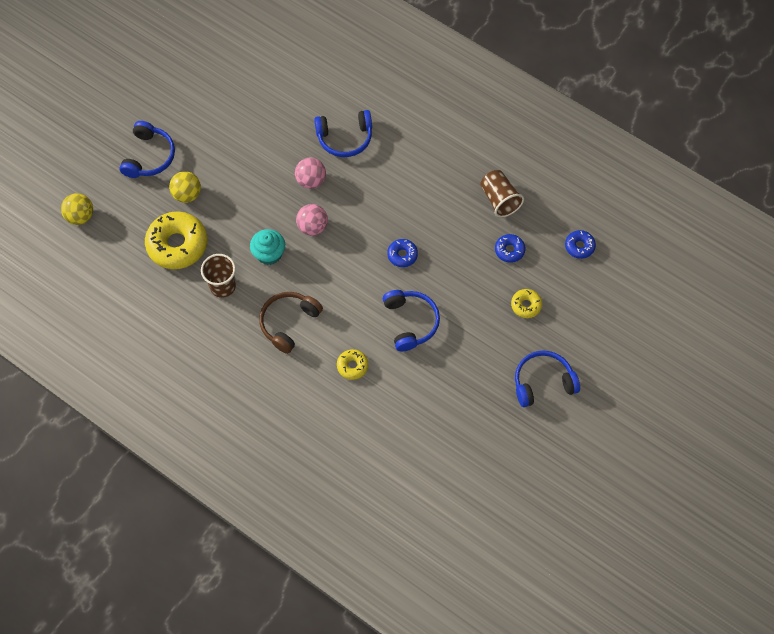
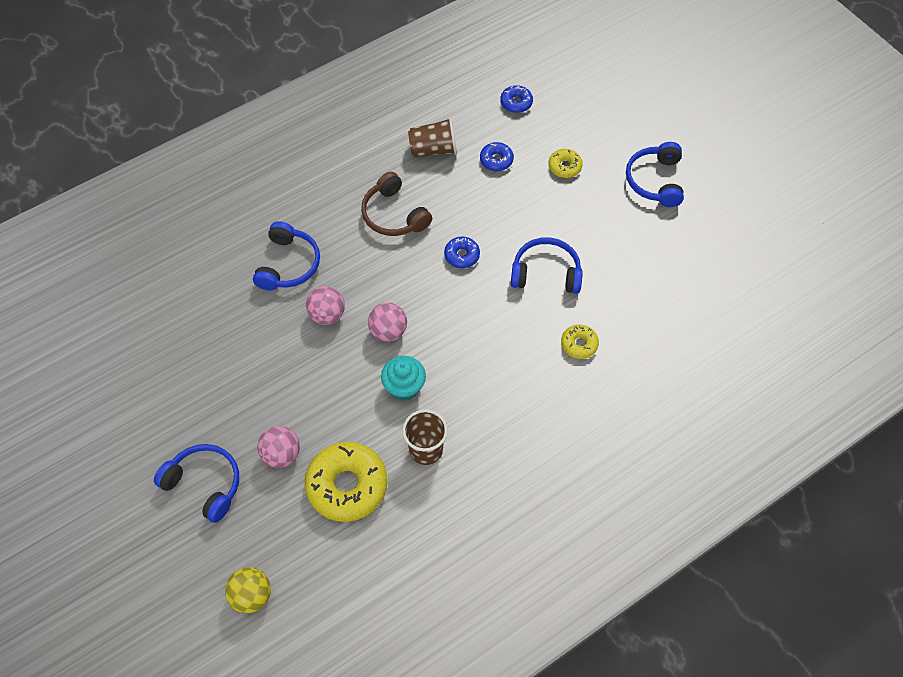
camera: 70 degrees left, 5 degrees down
(187, 194) = (281, 454): yellow ball -> pink ball
(289, 323) = (502, 392): brown headphones -> brown headphones (394, 215)

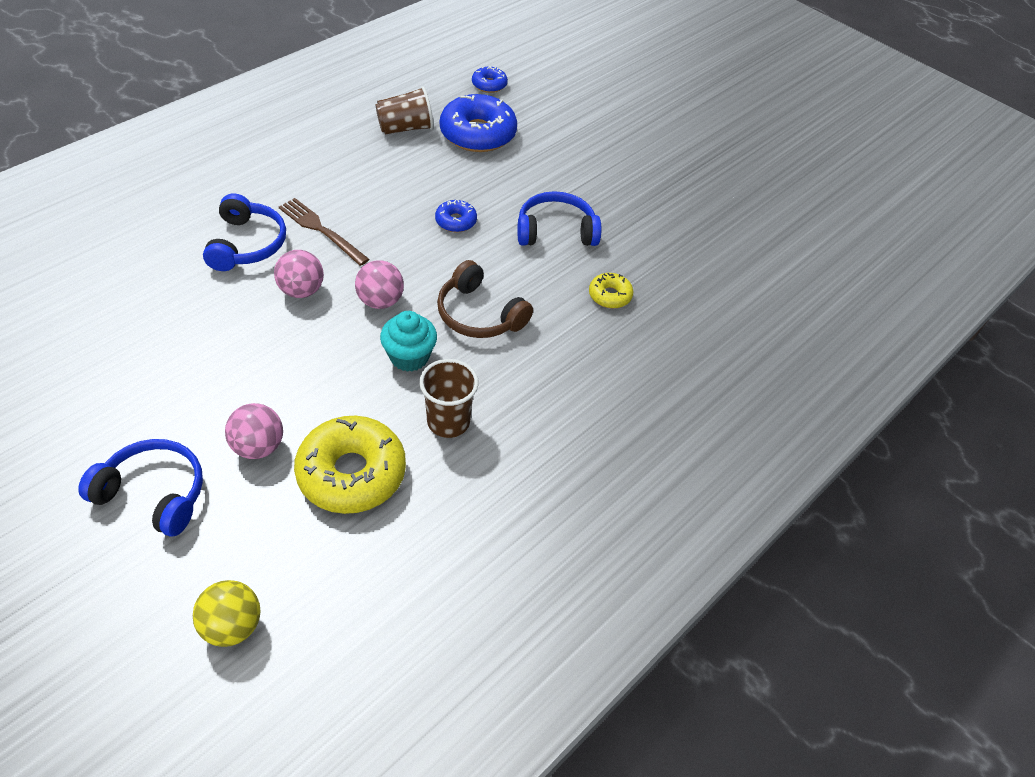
camera: 15 degrees left, 10 degrees down
(349, 255) = (321, 230): none -> brown fork
(394, 215) = (369, 189): brown headphones -> brown headphones (479, 314)
(496, 160) = (478, 134): blue donut -> blue donut, size x2.03
(564, 167) = (554, 136): yellow donut -> none
(655, 181) = (653, 142): blue headphones -> none

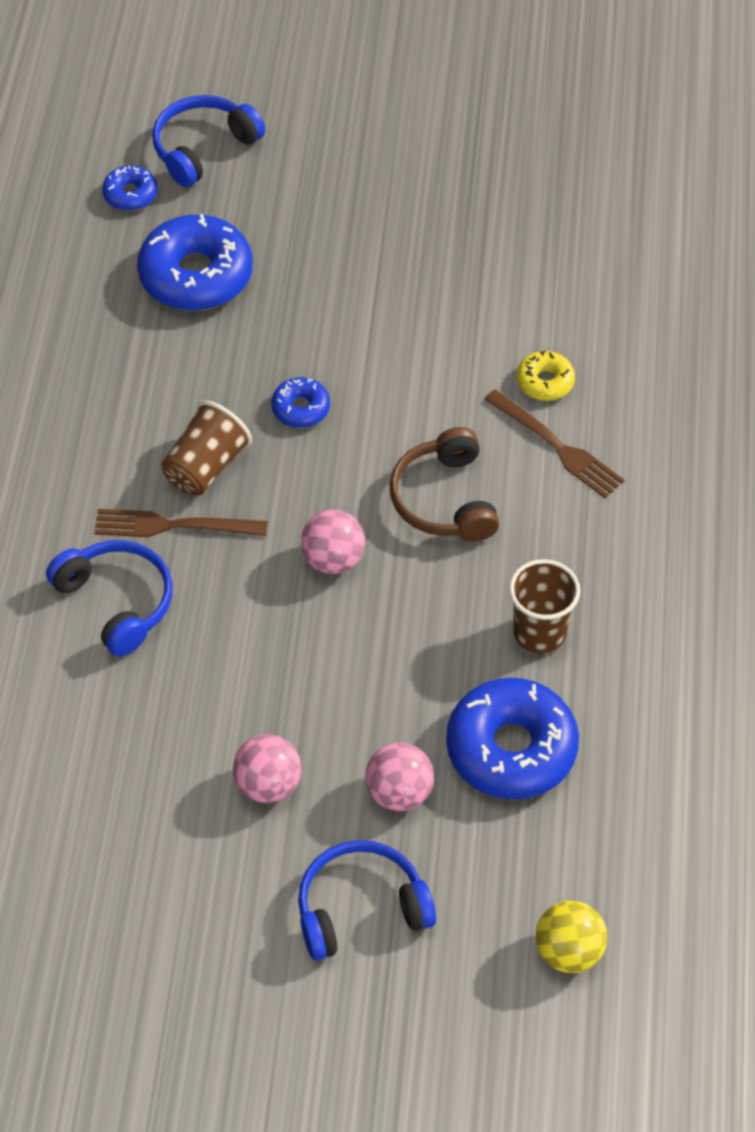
camera: 35 degrees left, 5 degrees up
(301, 290) = (241, 609): pink ball -> pink ball (268, 784)
(352, 473) = (511, 748): yellow donut -> blue donut
(405, 128) = (107, 327): brown cup -> brown cup (206, 467)
(409, 357) = (430, 596): turquoise cupcake -> none
(479, 314) = (444, 499): brown headphones -> brown headphones turned 75 degrees clockwise
(556, 231) = (414, 343): blue headphones -> blue headphones (203, 148)
(578, 332) = (557, 447): none -> brown fork

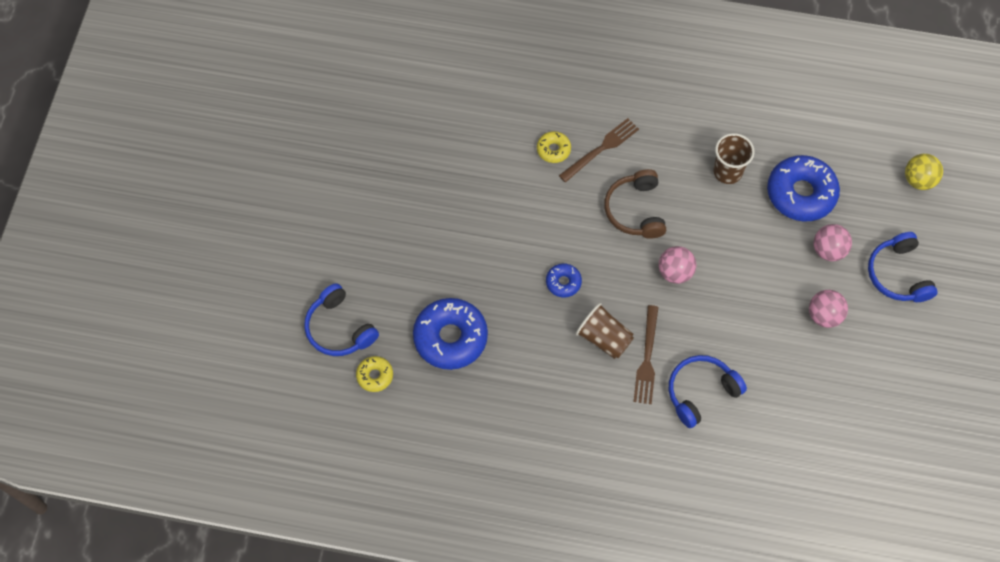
camera: 85 degrees left, 10 degrees up
(130, 194) = (375, 376): blue donut -> yellow donut
(444, 499) = (635, 210): brown headphones -> brown headphones turned 90 degrees clockwise

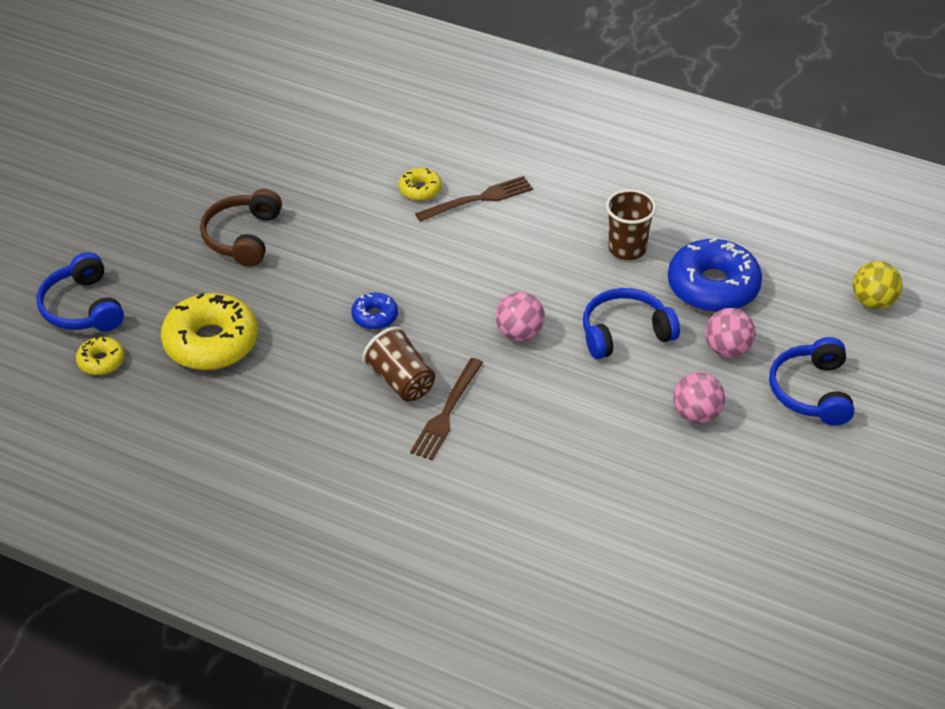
camera: 15 degrees right, 20 degrees down
(450, 337) = (211, 343): blue donut -> yellow donut
(635, 210) = (495, 264): brown headphones -> brown headphones (242, 237)
(701, 392) = (502, 461): blue headphones -> blue headphones (625, 333)

